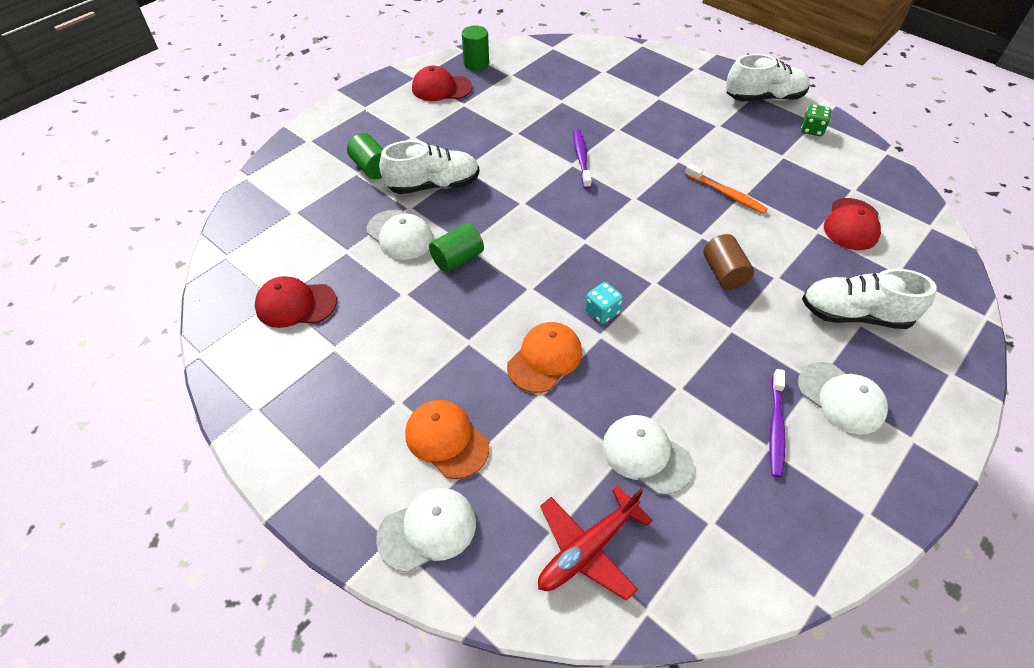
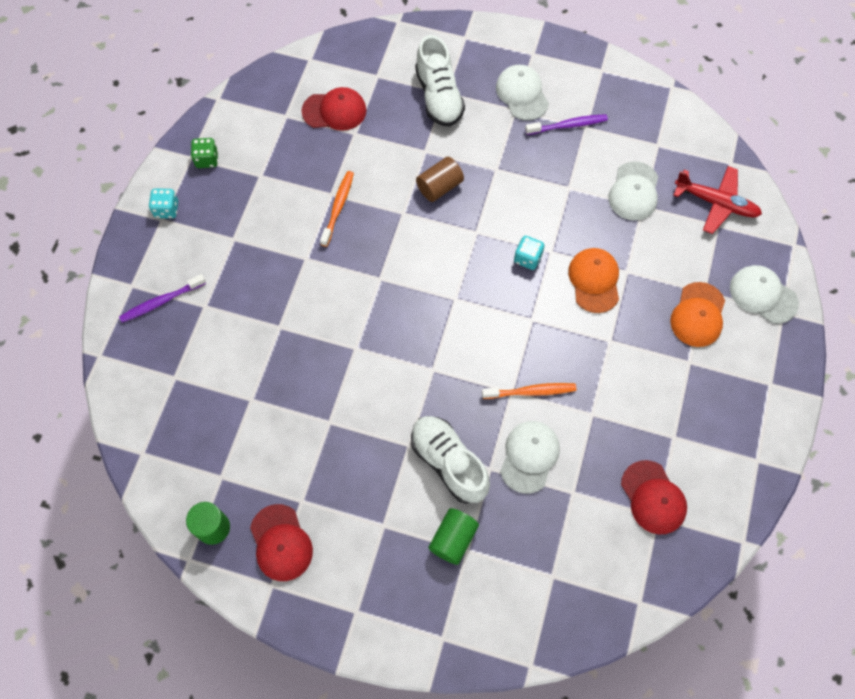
camera: 115 degrees left, 15 degrees up
(457, 259) = (531, 391): green cylinder -> orange toothbrush
(545, 359) = (594, 280): orange cap -> orange cap turned 75 degrees clockwise
(581, 158) = (343, 343): purple toothbrush -> purple toothbrush (161, 302)
(764, 98) = (167, 209): white shoe -> turquoise dice
(841, 398) = (522, 94): white cap -> white cap turned 45 degrees counterclockwise

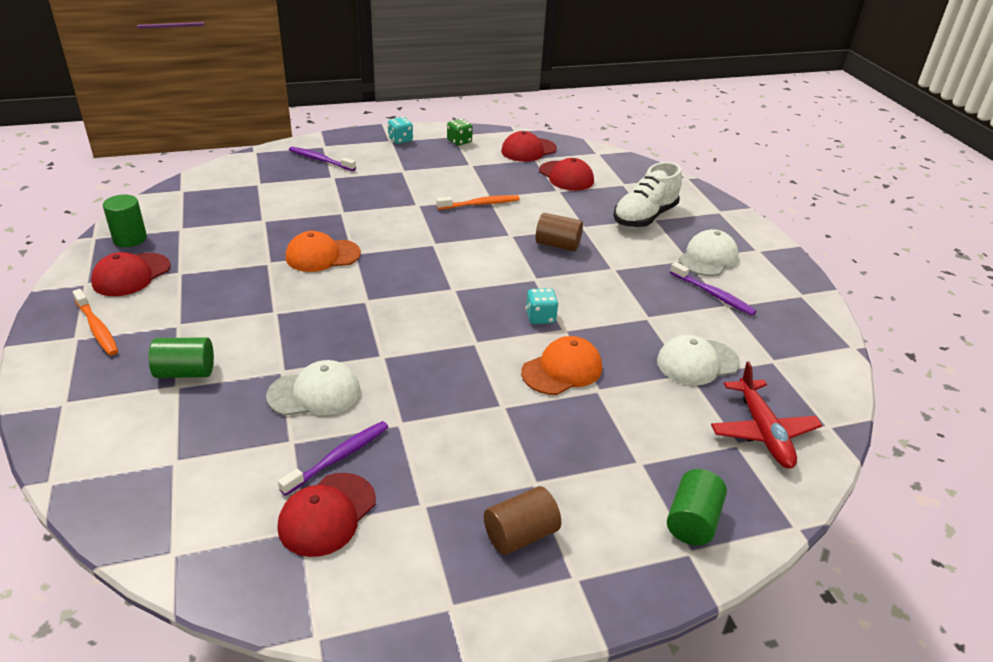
camera: 55 degrees right, 30 degrees down
(265, 111) = (528, 150): none -> red cap
(449, 462) = (272, 342): white shoe -> none
(531, 391) = (392, 369): orange toothbrush -> orange toothbrush (97, 328)
(605, 468) = (339, 457): none -> purple toothbrush
(698, 315) = (603, 468): orange cap -> orange cap (322, 255)
(726, 394) = (520, 535): none -> brown cylinder
(763, 295) = (692, 521): white cap -> green cylinder

